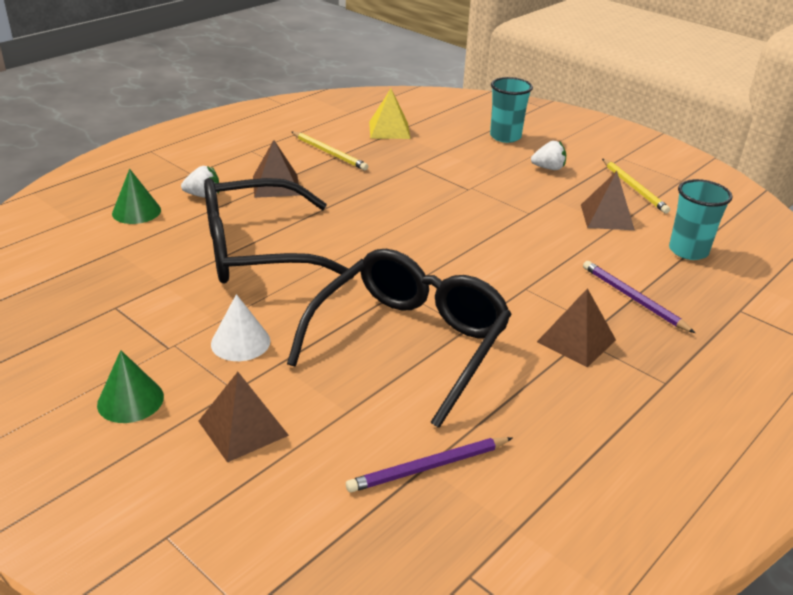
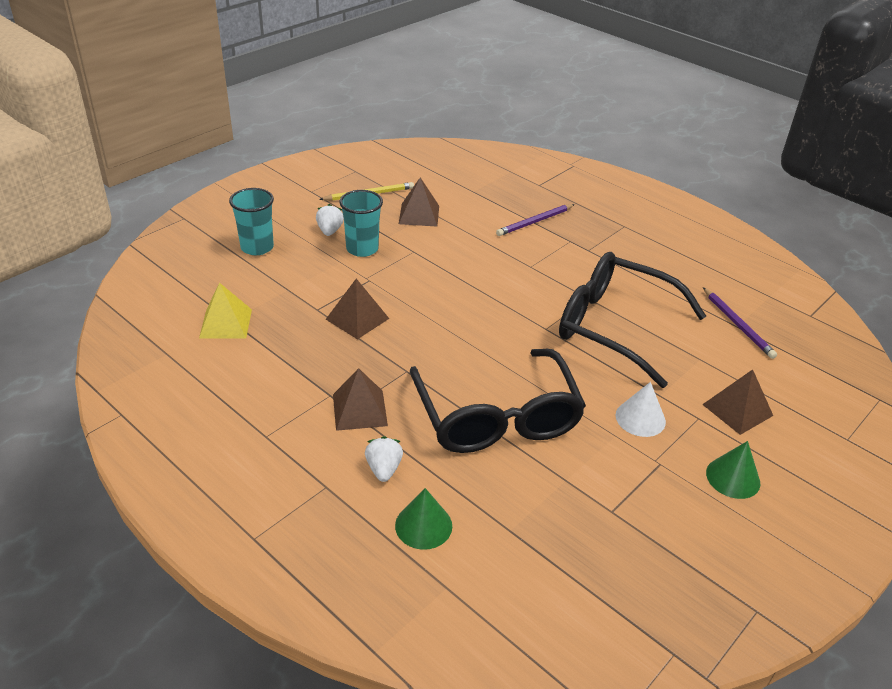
camera: 90 degrees left, 5 degrees up
(329, 153) = (281, 369): yellow pencil -> none
(576, 341) = (591, 252): brown pyramid -> brown pyramid (357, 319)
(688, 251) = (467, 189): turquoise cup -> turquoise cup (362, 249)

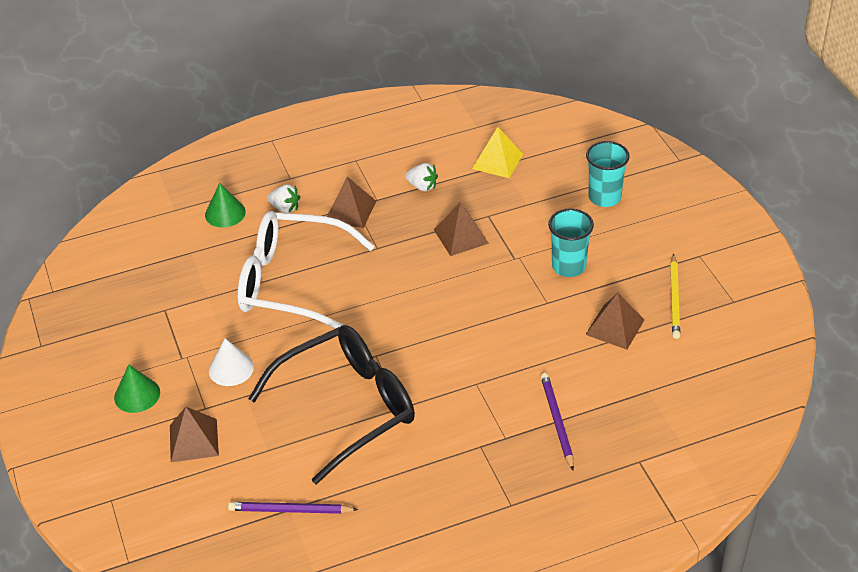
camera: 120 degrees right, 5 degrees up
(330, 231) = (612, 251): white strawberry -> white strawberry (422, 186)
(497, 417) = (292, 282): black glasses -> white glasses

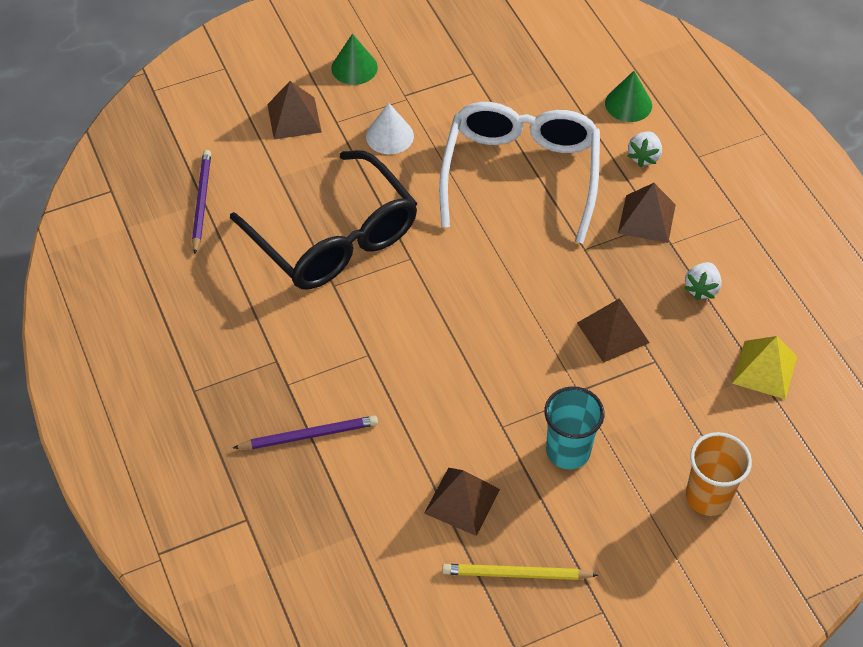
camera: 85 degrees right, 10 degrees up
(604, 197) = (708, 496): turquoise cup -> orange cup

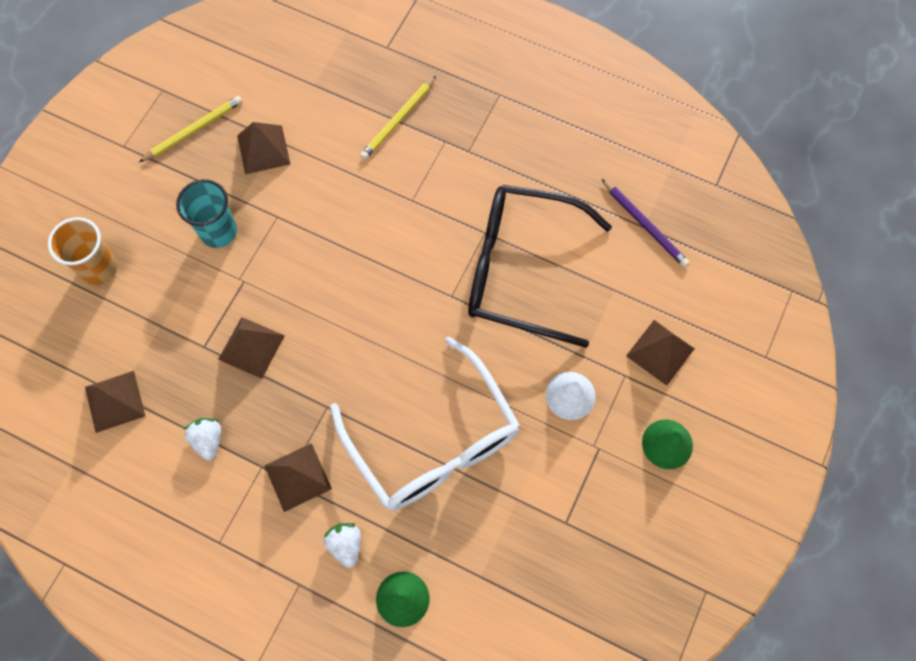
camera: 140 degrees right, 15 degrees up
(309, 435) = (398, 120): purple pencil -> yellow pencil
(764, 369) = (114, 401): yellow pyramid -> brown pyramid

